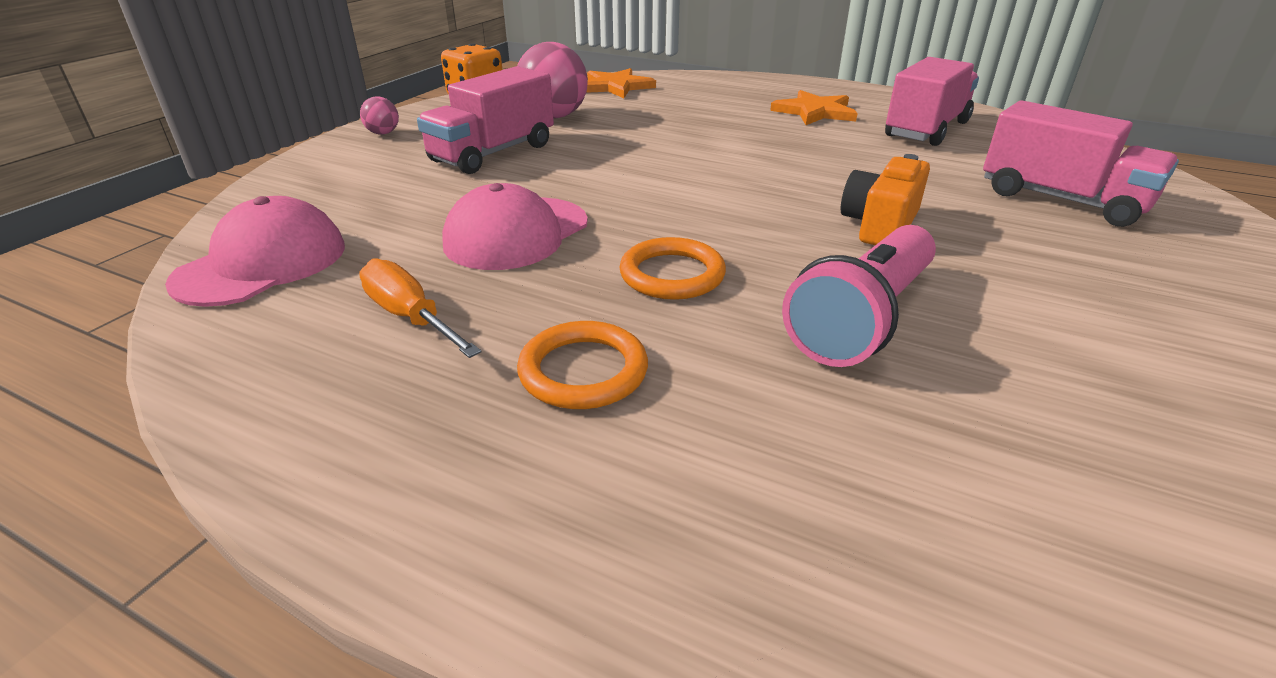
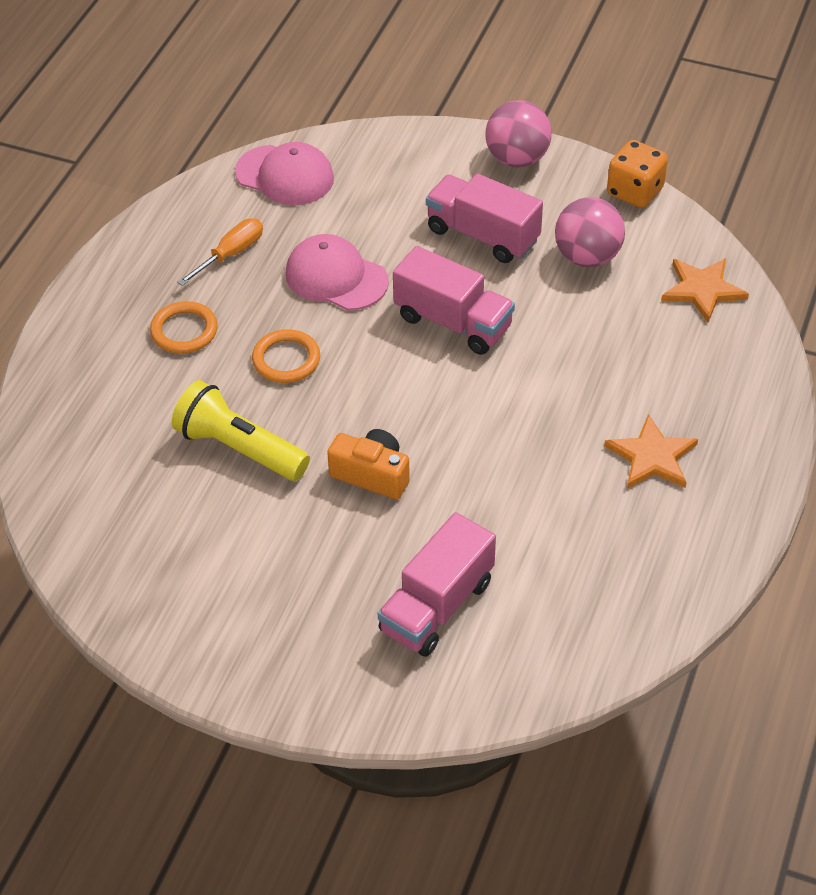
camera: 85 degrees right, 15 degrees up
(383, 133) = (517, 159): pink ball -> pink ball, size x2.07
(862, 319) = (239, 448): pink flashlight -> yellow flashlight
(926, 130) = (611, 545): pink truck -> pink truck (453, 322)

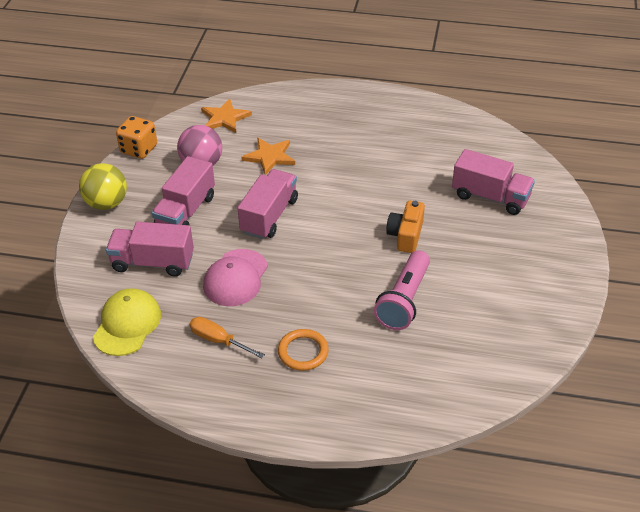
camera: 100 degrees left, 5 degrees down
(239, 448) = (404, 301): yellow flashlight -> pink flashlight
(285, 175) = (127, 324): pink cap -> yellow cap
(286, 359) = (319, 291): orange ring -> none
(388, 200) = (153, 262): none -> pink truck
(517, 159) = (107, 203): pink ball -> yellow ball
(652, 457) = (358, 129): orange star -> orange star (270, 157)

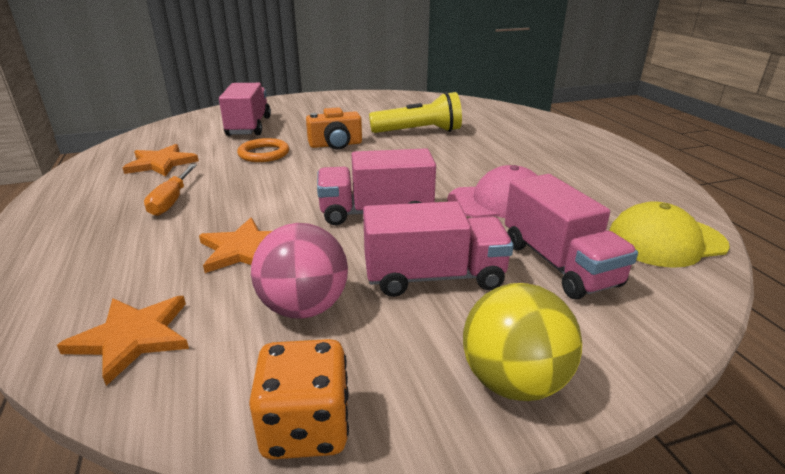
camera: 120 degrees left, 15 degrees down
(219, 340) = (584, 185): orange screwdriver -> orange screwdriver (171, 201)
(303, 352) = (530, 151): orange ring -> orange ring (264, 154)
(404, 301) = (419, 132): pink flashlight -> yellow flashlight
(426, 141) = (161, 163): none -> orange star

